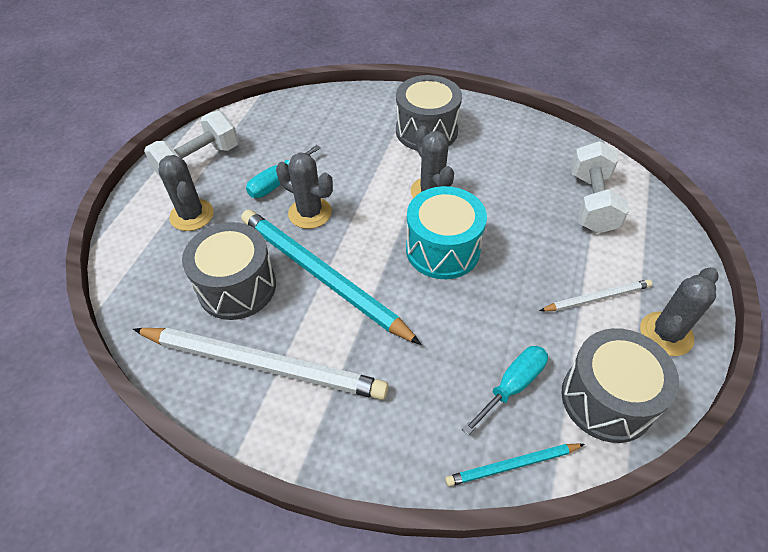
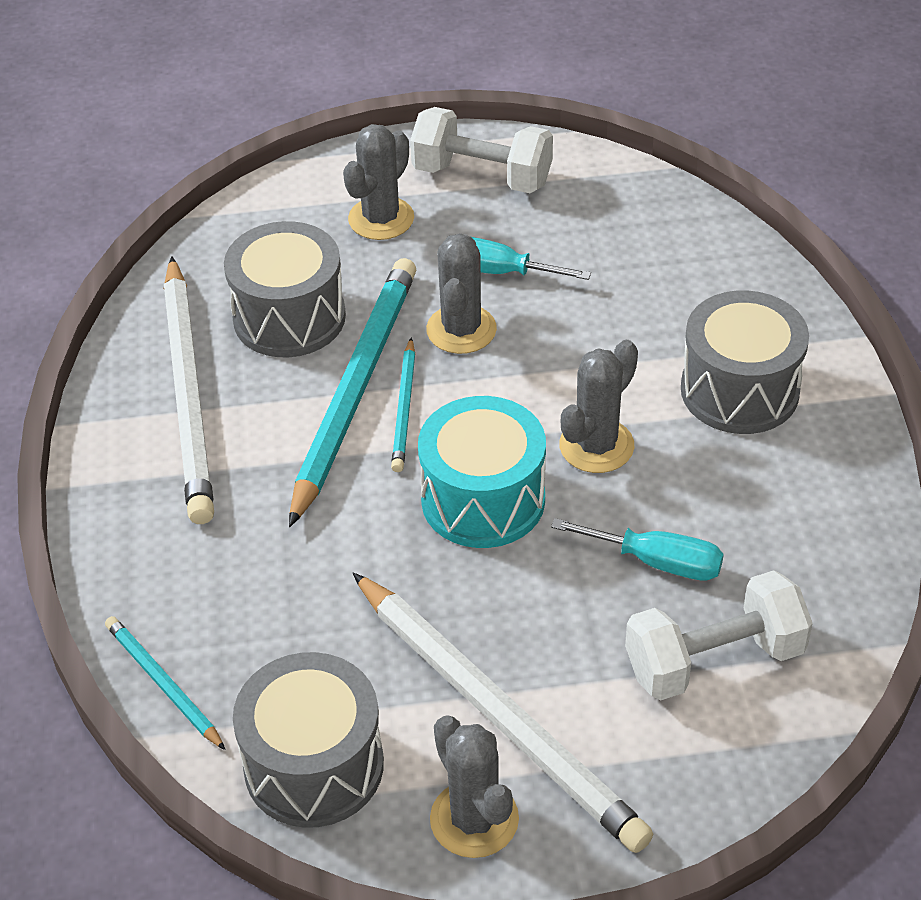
camera: 65 degrees right, 5 degrees down
(353, 258) = (404, 408): none -> turquoise pencil
(512, 386) = (282, 651): turquoise screwdriver -> turquoise screwdriver (657, 562)
(597, 298) = (497, 714): white pencil -> white pencil, size x2.07
(666, 334) = (474, 819): grey cactus -> grey cactus turned 45 degrees clockwise

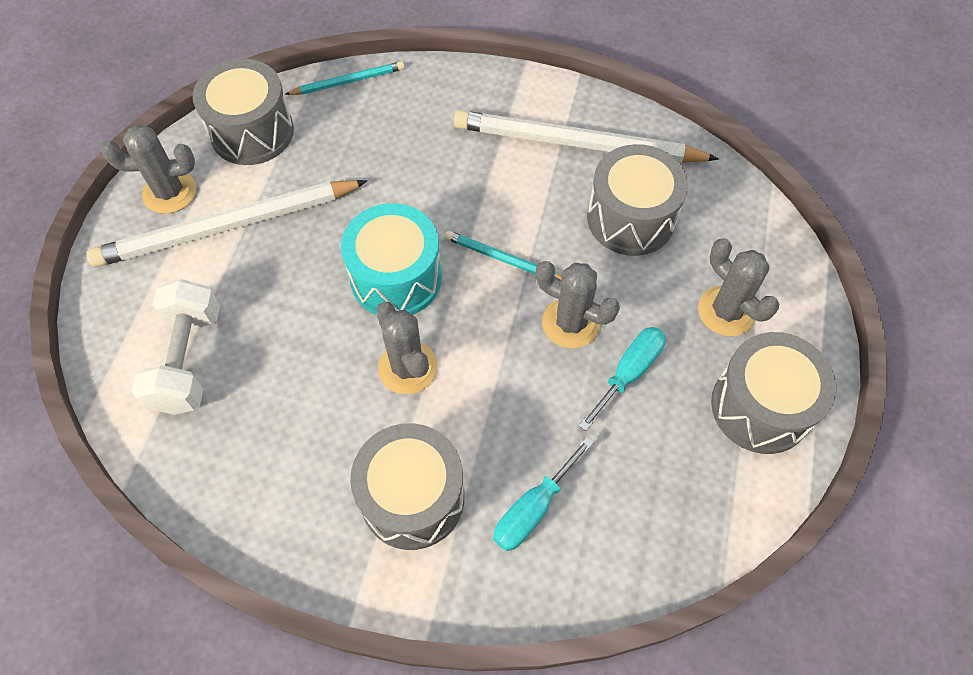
camera: 110 degrees right, 15 degrees up
(354, 389) = (537, 236): turquoise pencil -> none
(482, 176) = (760, 407): white dumbbell -> grey drum
(657, 562) = (284, 361): turquoise screwdriver -> turquoise screwdriver (533, 509)

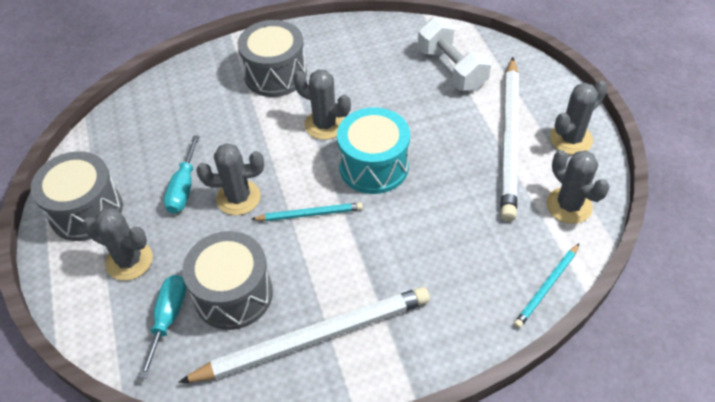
camera: 150 degrees right, 10 degrees down
(228, 227) = (510, 139): white pencil -> white pencil turned 150 degrees clockwise
(252, 132) = (569, 205): grey drum -> grey cactus
(533, 509) = (206, 99): turquoise screwdriver -> turquoise screwdriver (168, 318)

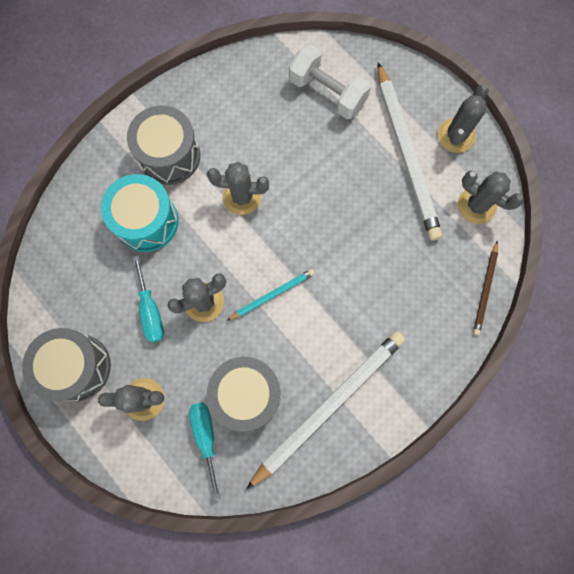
camera: 25 degrees left, 25 degrees up
(374, 166) = (304, 225): turquoise drum -> turquoise drum (146, 221)
(546, 287) = (485, 290): turquoise pencil -> brown pencil

